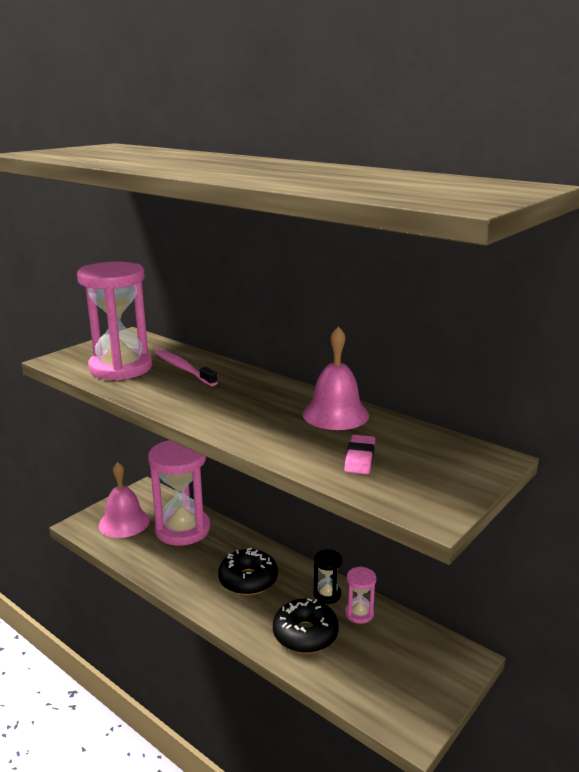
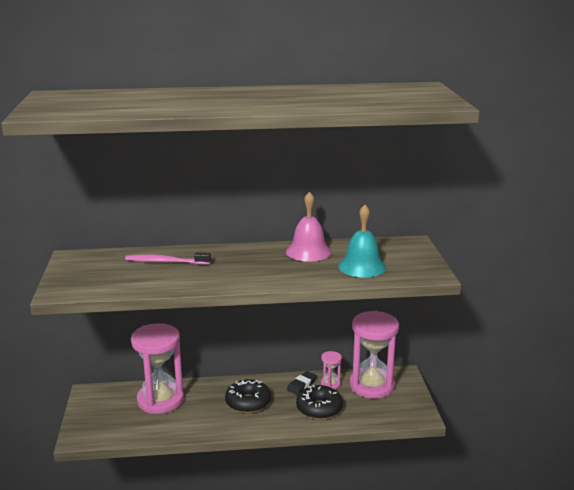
camera: 45 degrees left, 0 degrees up
(121, 368) = (121, 278): pink hourglass -> pink hourglass (372, 386)
(124, 522) = (110, 418): pink bell -> none
(327, 594) = (301, 385): black hourglass -> black eraser
(359, 458) = (362, 266): pink eraser -> turquoise bell

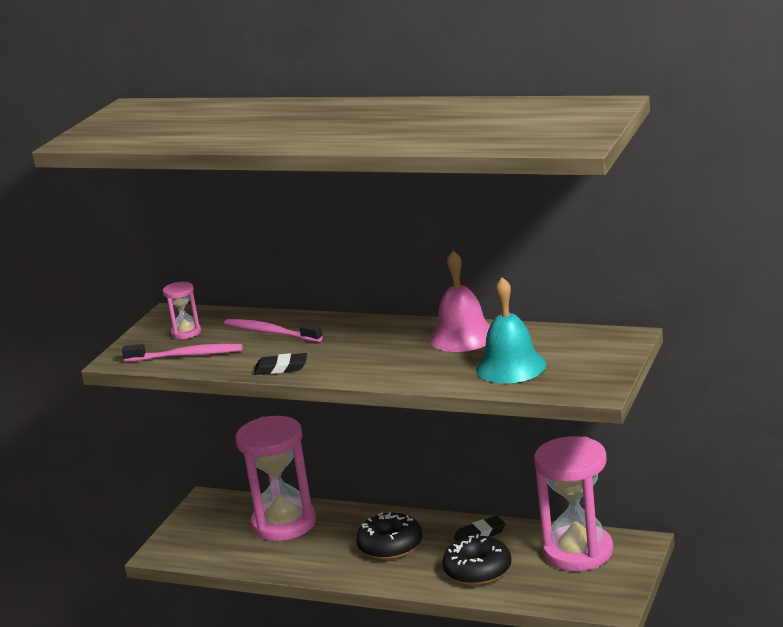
camera: 30 degrees right, 0 degrees up
(113, 284) = (187, 355): none -> pink toothbrush
(198, 284) = (281, 368): none -> black eraser
(330, 384) = (521, 540): pink hourglass -> pink hourglass (186, 332)

